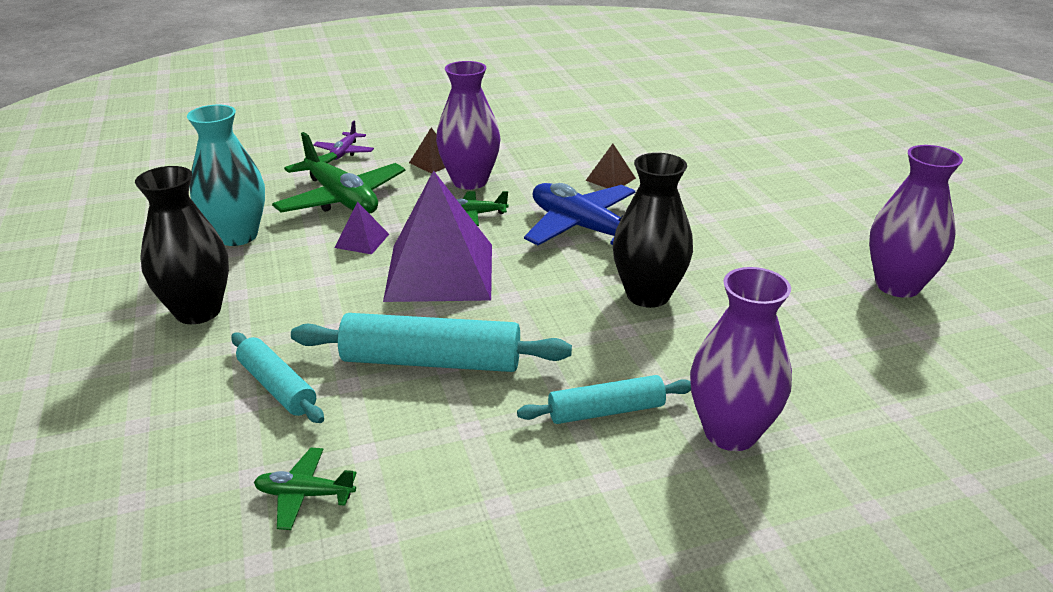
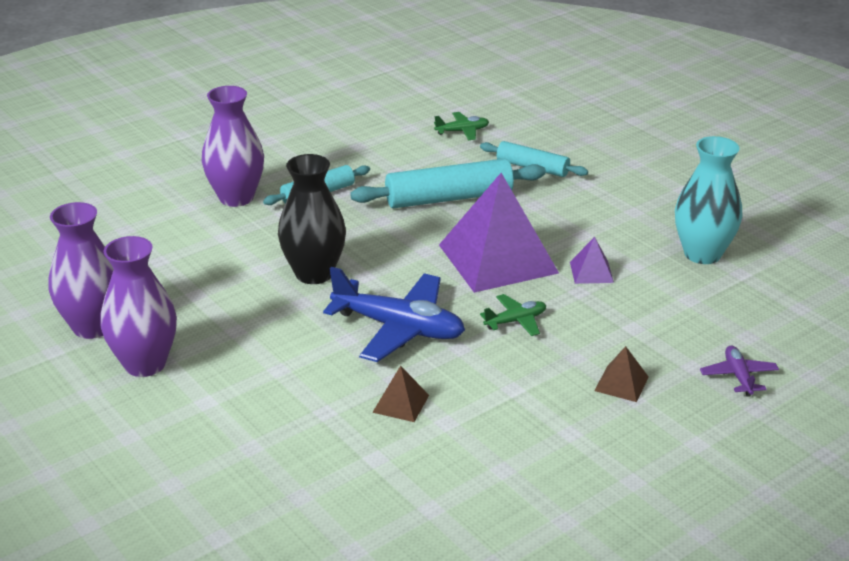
camera: 160 degrees right, 0 degrees up
(198, 311) = (644, 195): black vase -> none
(341, 199) = (662, 311): green plane -> none
(470, 181) = (555, 364): purple vase -> purple vase (145, 364)

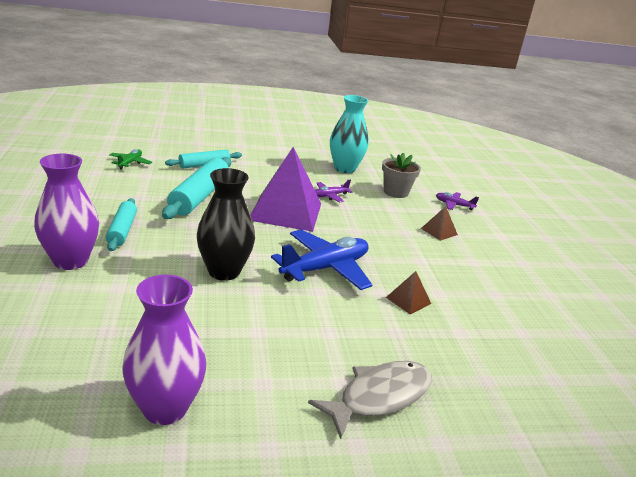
camera: 65 degrees left, 5 degrees down
(145, 364) = (258, 396): purple vase -> none
(204, 430) = (379, 397): none -> grey fish
(515, 321) = (355, 232): green plane -> none
(591, 272) = (330, 196): purple pyramid -> purple plane
(694, 316) = (395, 192): none -> grey flower pot

